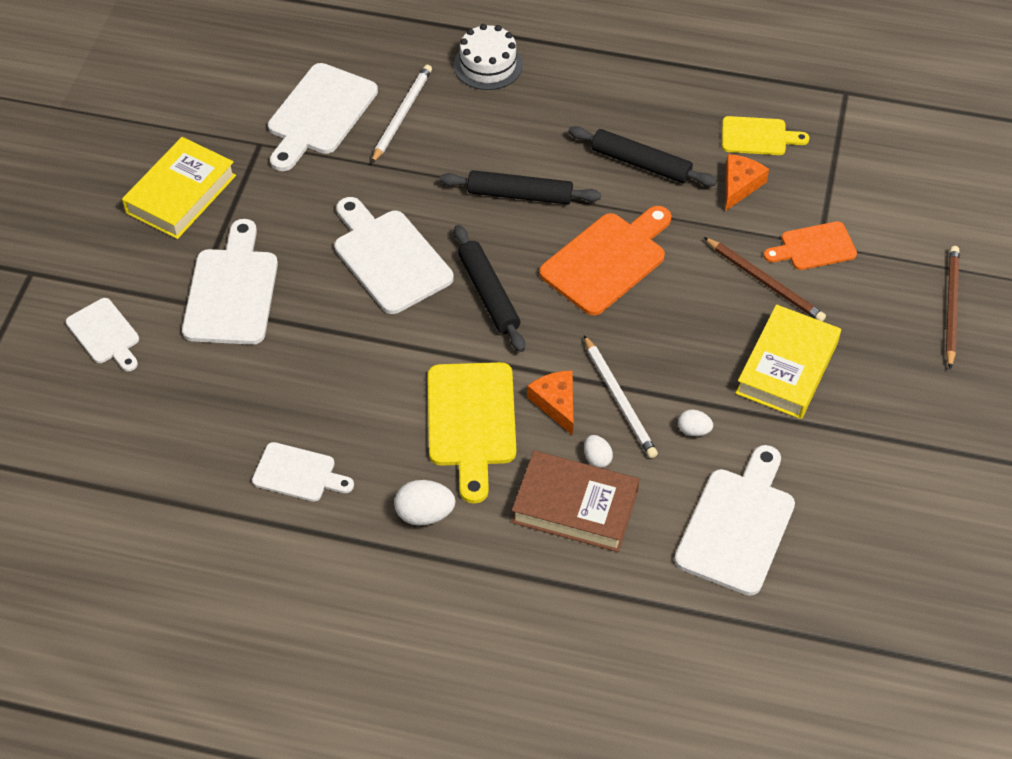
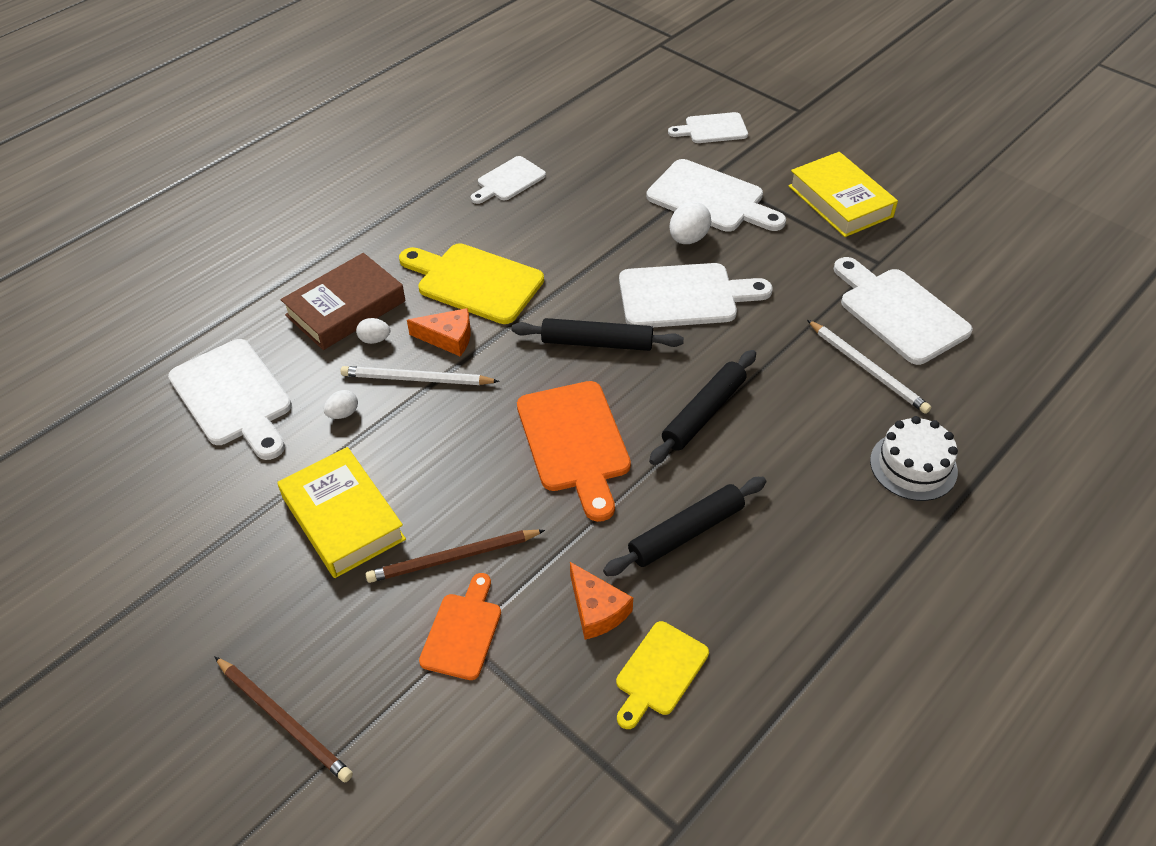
camera: 120 degrees right, 5 degrees down
(425, 514) = (417, 228): white egg -> white egg (688, 238)

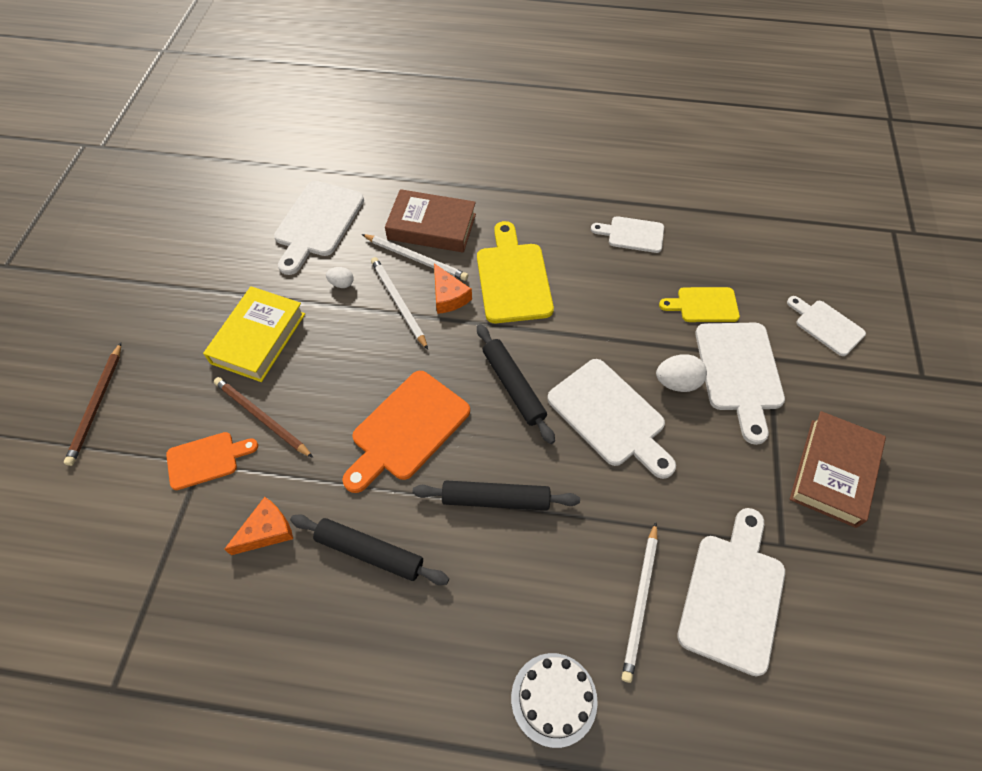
camera: 55 degrees right, 10 degrees up
(374, 339) = (416, 259): white egg -> white pencil
(596, 609) = (267, 531): orange cheese -> orange cheese turned 150 degrees counterclockwise
(659, 672) = (234, 604): yellow cutting board -> yellow cutting board (704, 305)
(840, 201) = (833, 472): yellow book -> brown book

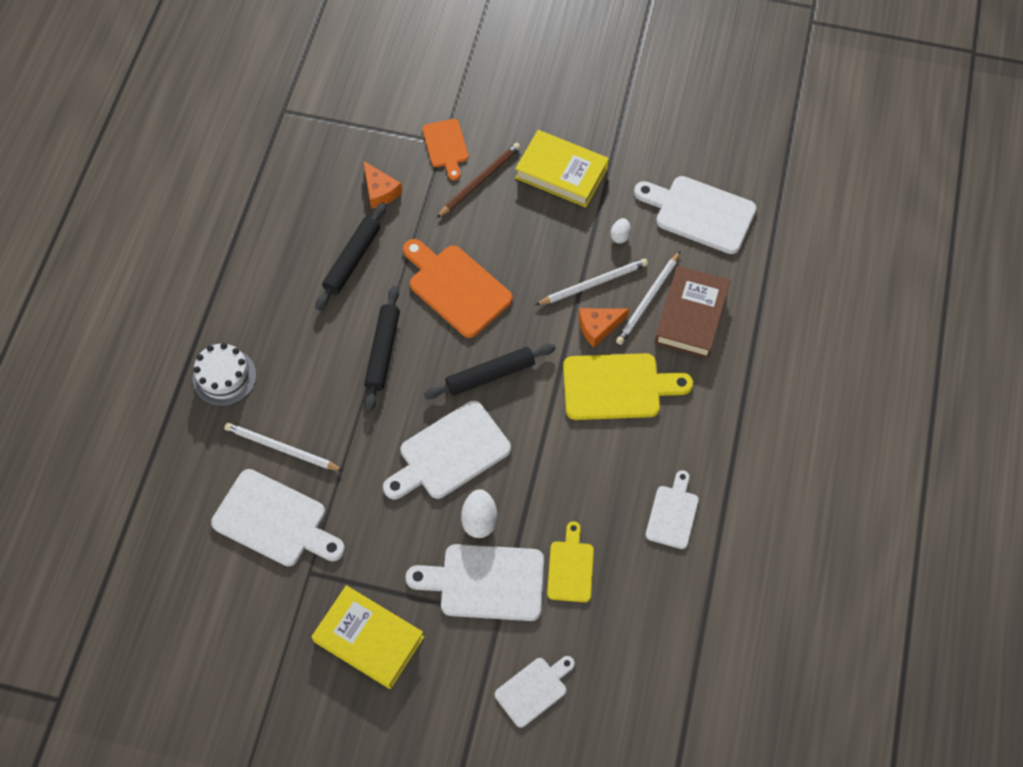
camera: 95 degrees right, 5 degrees up
(97, 405) = (504, 67): brown pencil -> none
(833, 472) = (369, 639): brown book -> yellow book

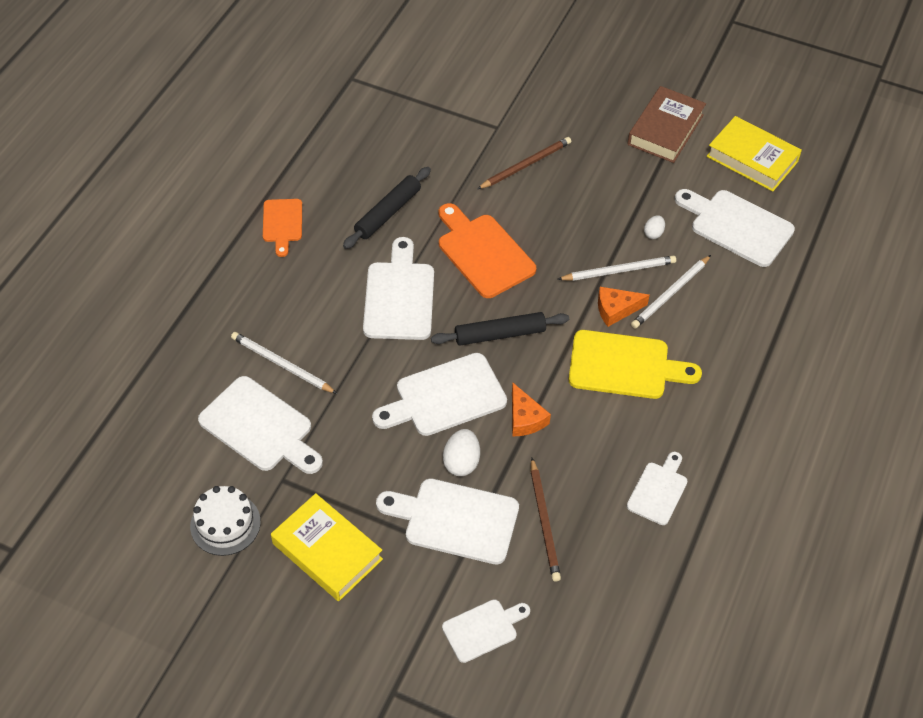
camera: 10 degrees right, 10 degrees down
(224, 377) = (242, 293): white cake -> white cake (225, 524)
(380, 191) = (427, 159): orange cheese -> orange cheese (525, 418)
(383, 351) = (399, 296): black rolling pin -> white cutting board
(446, 146) = (499, 131): orange cutting board -> orange cutting board (282, 223)
(561, 173) = (606, 170): yellow book -> yellow book (752, 159)
(570, 567) = (544, 522): yellow cutting board -> brown pencil
(691, 316) = (711, 315): brown book -> brown book (665, 130)

